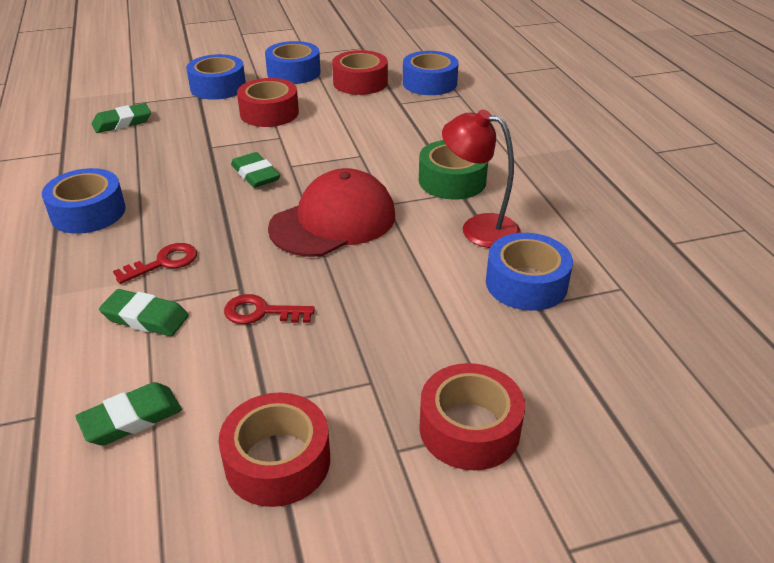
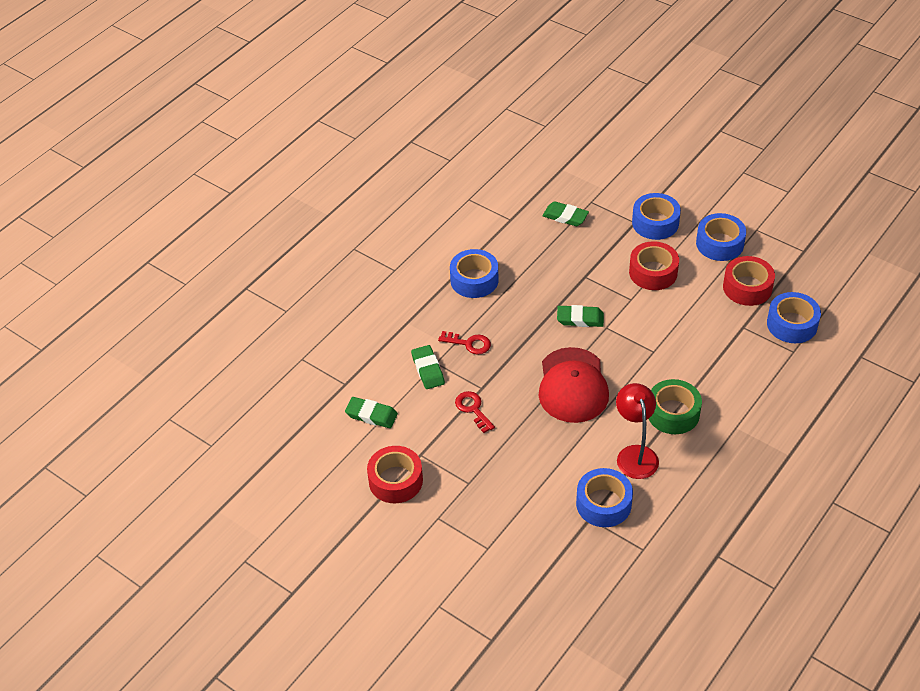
camera: 55 degrees right, 10 degrees up
(255, 174) = (580, 319): green eraser -> green eraser turned 75 degrees clockwise
(333, 221) = (573, 385): red cap -> red cap turned 75 degrees clockwise
(469, 428) = (474, 536): red tape -> none

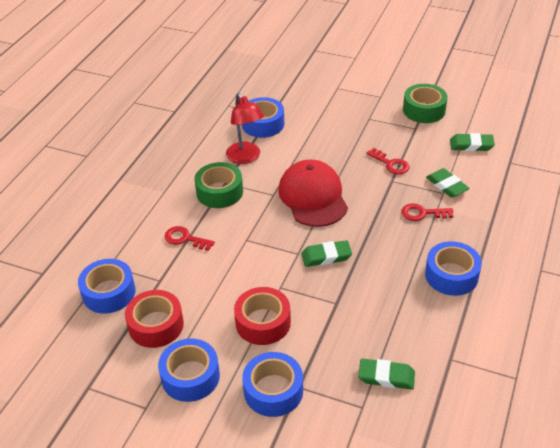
camera: 165 degrees right, 5 degrees down
(395, 480) = (424, 110): red tape -> green tape
(716, 364) = (185, 239): none -> red key

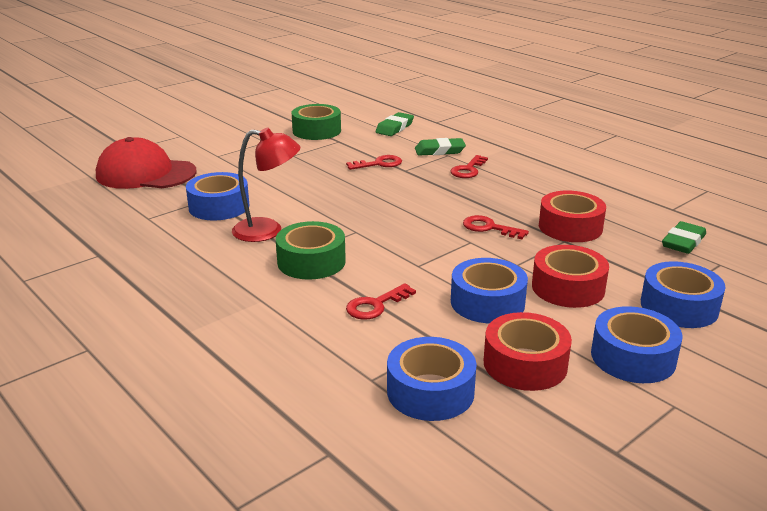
camera: 65 degrees left, 15 degrees down
(313, 197) = (385, 211): red cap -> red cap (146, 174)
(326, 256) = (489, 228): green eraser -> red key
(361, 301) = (570, 227): none -> red tape
(451, 275) = (564, 180): blue tape -> blue tape (487, 302)

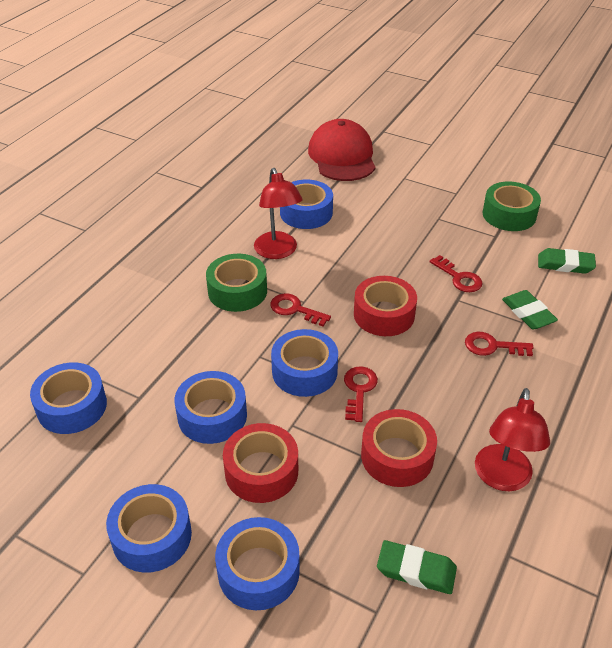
camera: 70 degrees right, 15 degrees up
(375, 305) = (182, 346): red key -> red key (295, 309)
(452, 247) = (304, 371): none -> blue tape
(525, 364) = (122, 458): red tape -> red tape (384, 314)
(604, 196) = (502, 478): none -> red lamp

